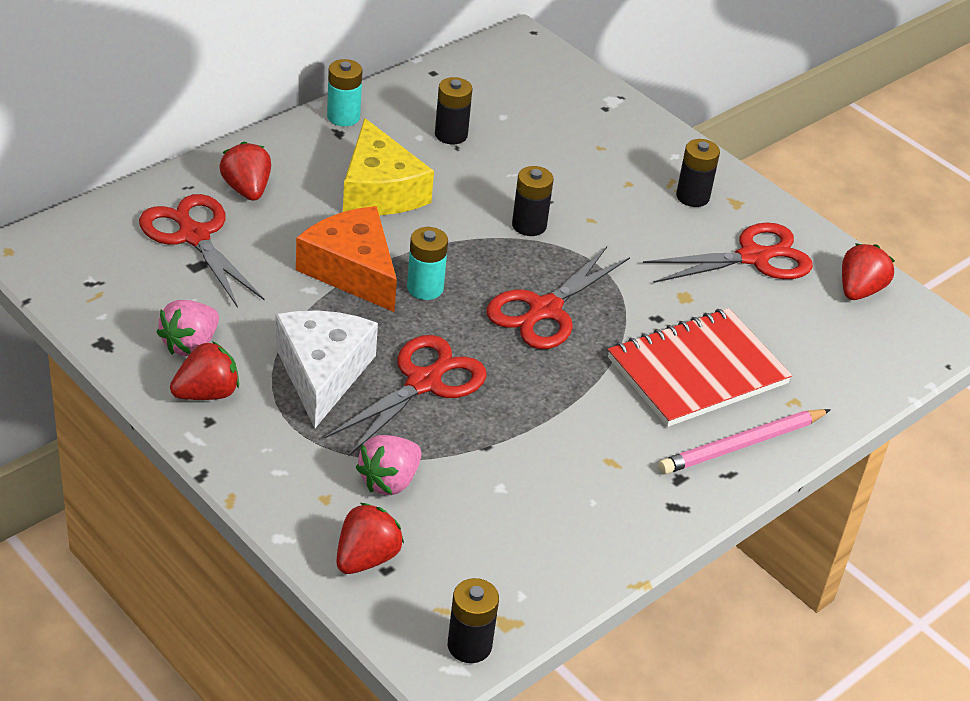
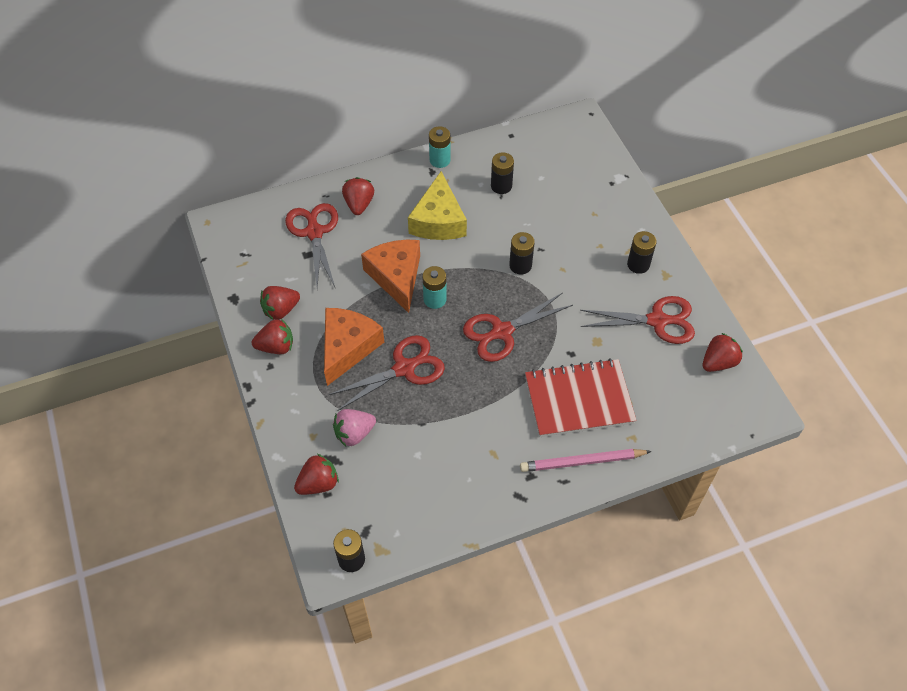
camera: 25 degrees right, 15 degrees up
(190, 344) = (281, 310): pink strawberry -> red strawberry
(322, 373) = (348, 347): white cheese -> orange cheese

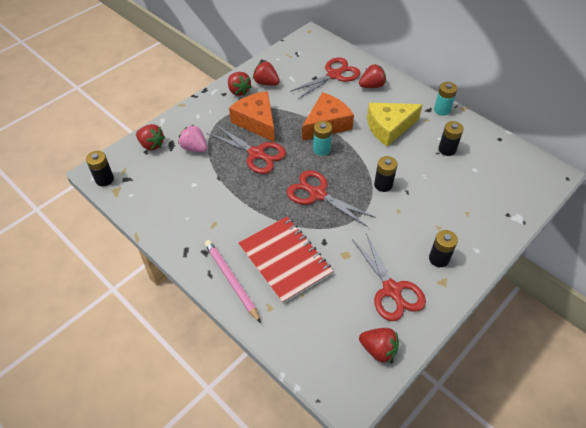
camera: 65 degrees right, 5 degrees down
(348, 347) = (256, 122): orange cheese -> orange cheese turned 120 degrees counterclockwise

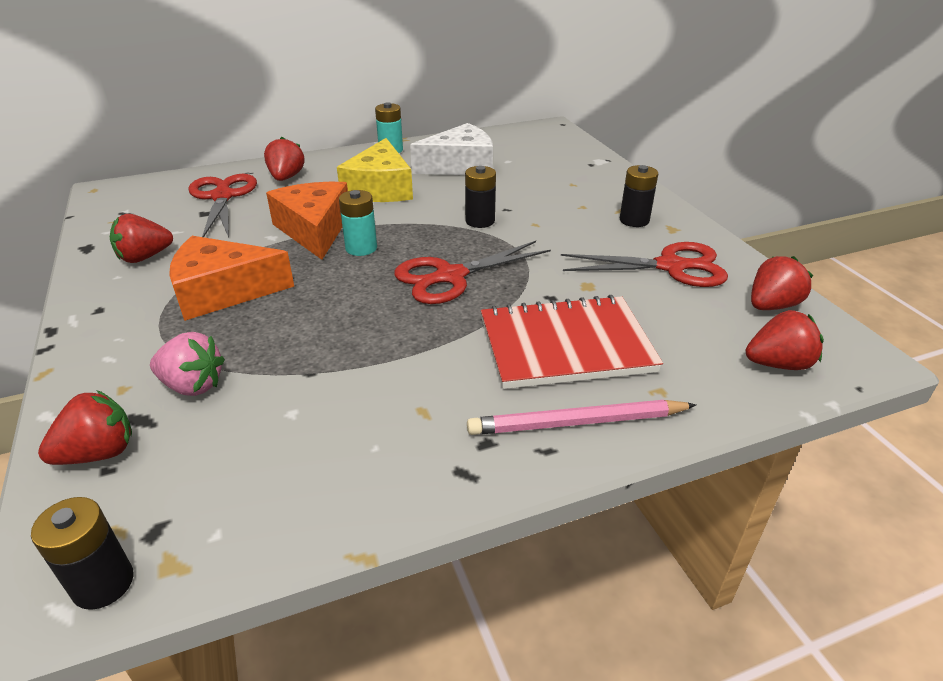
camera: 65 degrees left, 15 degrees down
(194, 148) = (193, 385): pink strawberry -> pink strawberry turned 135 degrees counterclockwise
(238, 91) = (119, 290): red strawberry -> red strawberry (778, 364)
(257, 154) = (300, 312): red scissors -> none
(447, 149) = (460, 166): black battery -> white cheese

